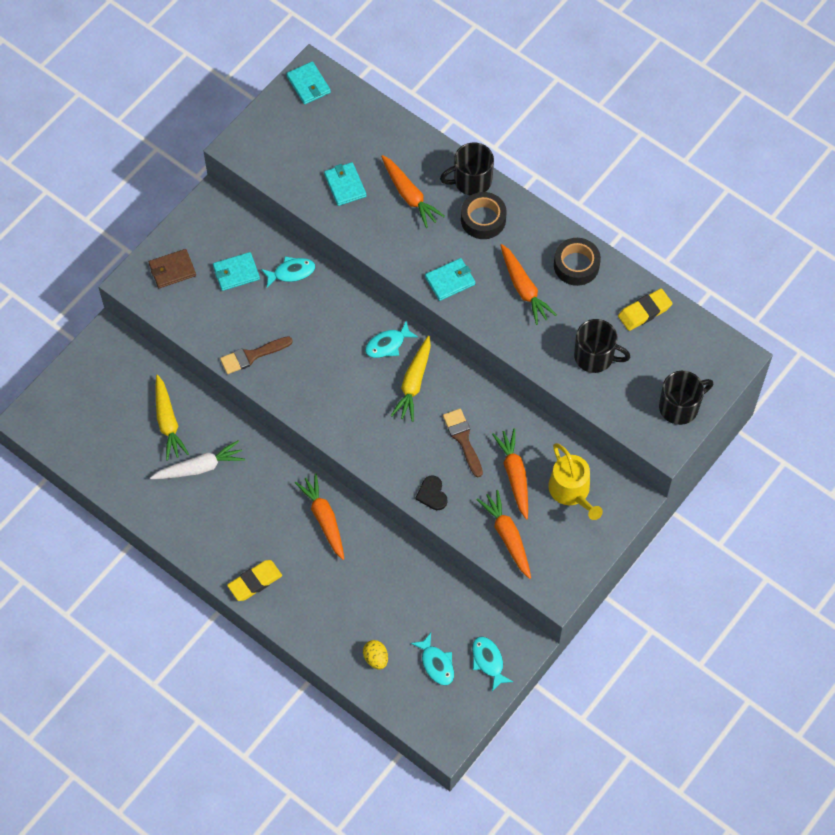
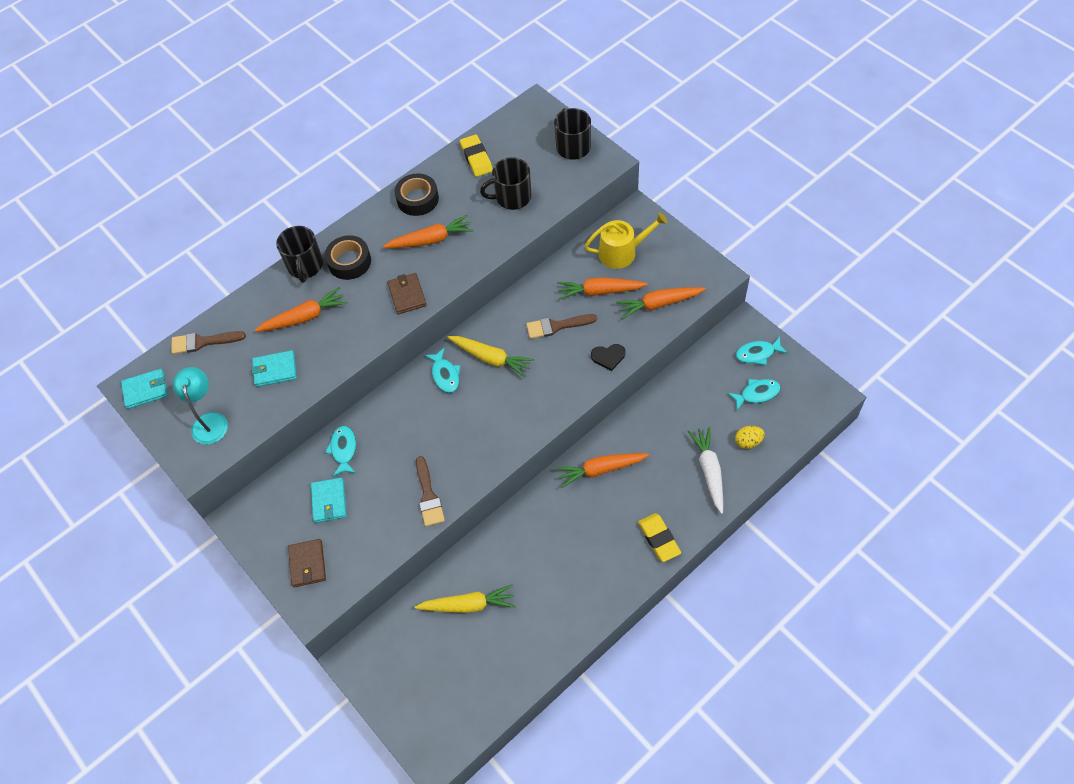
camera: 75 degrees left, 5 degrees down
(199, 467) = (526, 578): white carrot -> white carrot (709, 471)
(282, 146) = (209, 421): none -> turquoise lamp
(367, 116) = (203, 342): none -> brown brush
(450, 281) = (407, 295): turquoise wallet -> brown wallet
(595, 356) = (512, 197): black mug -> black mug turned 135 degrees counterclockwise

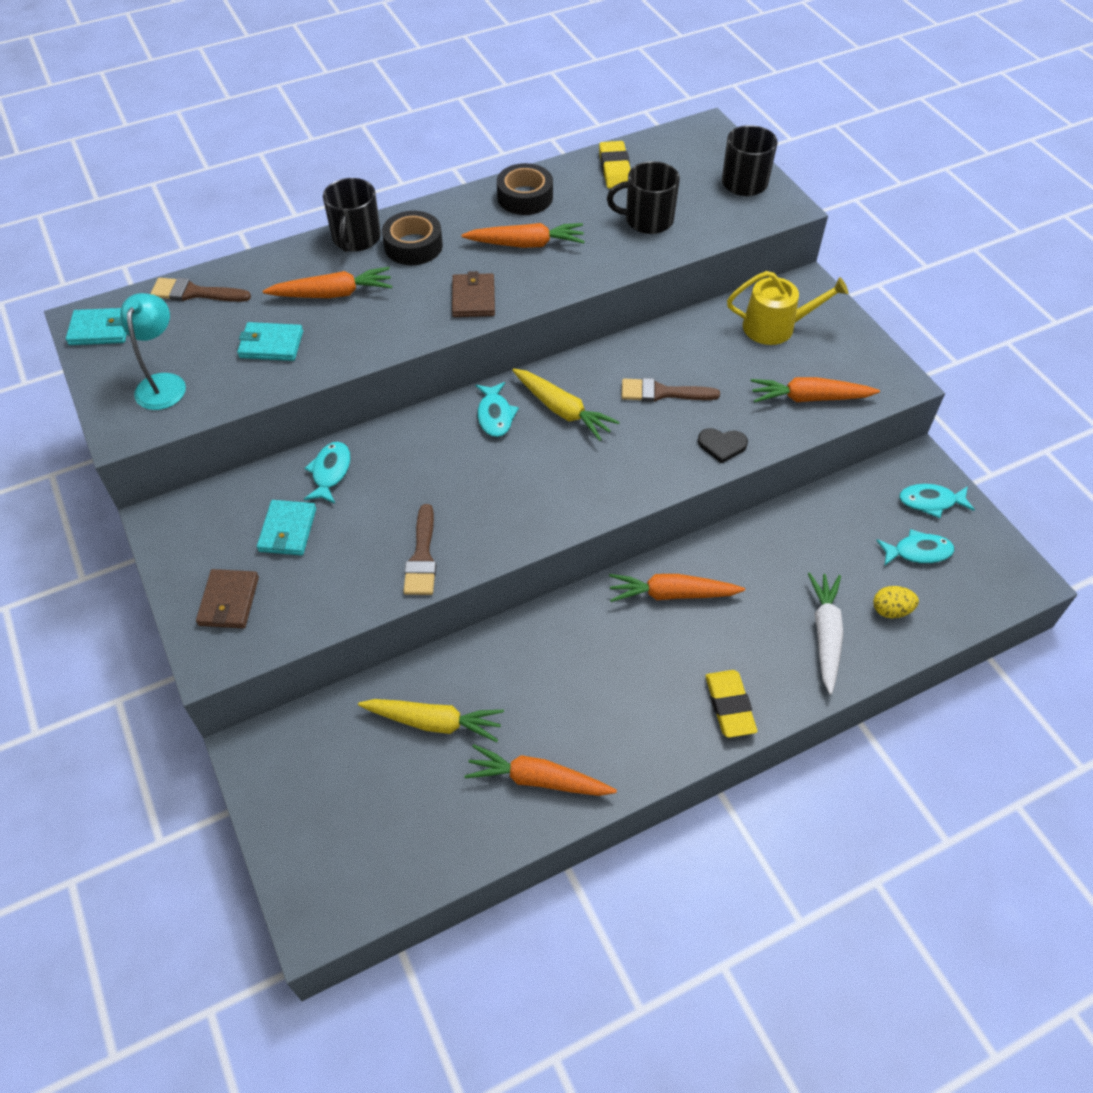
camera: 10 degrees right, 5 degrees down
(600, 291) = (732, 365): orange carrot -> orange carrot (538, 779)

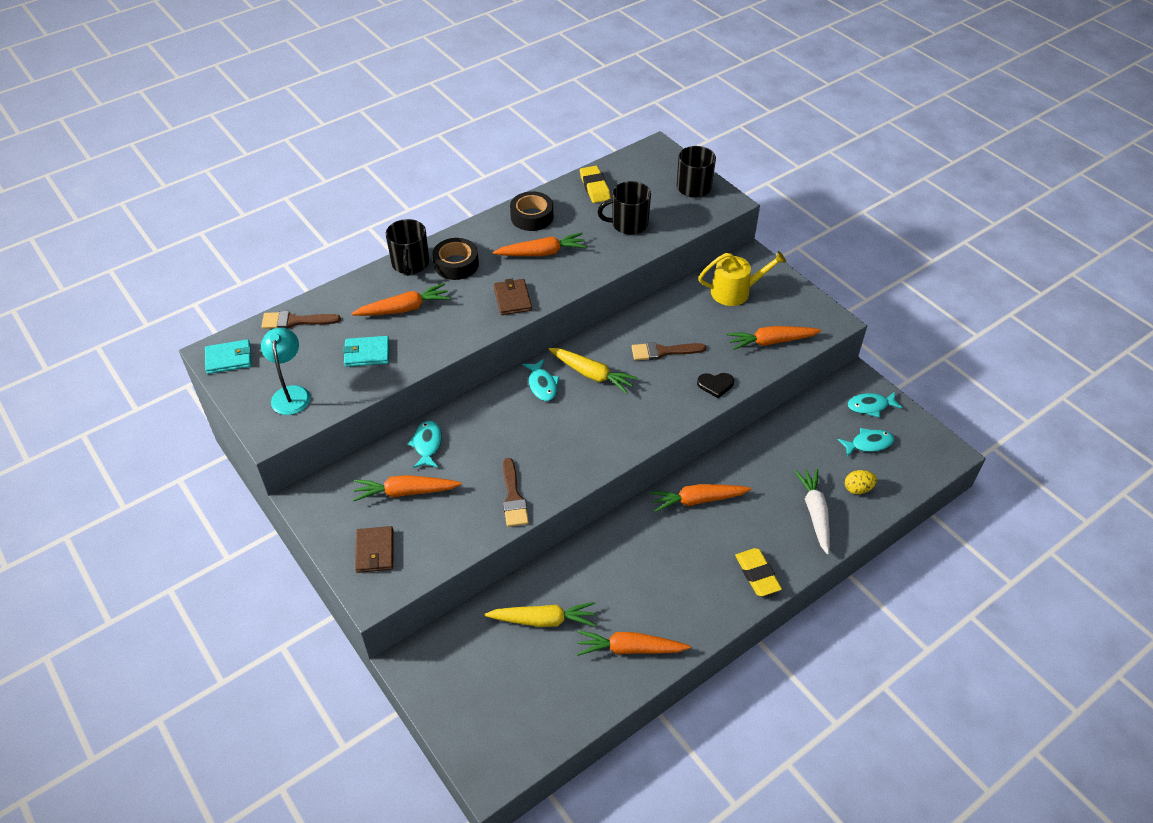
camera: 10 degrees left, 5 degrees down
(287, 530) = (406, 492): turquoise wallet -> orange carrot

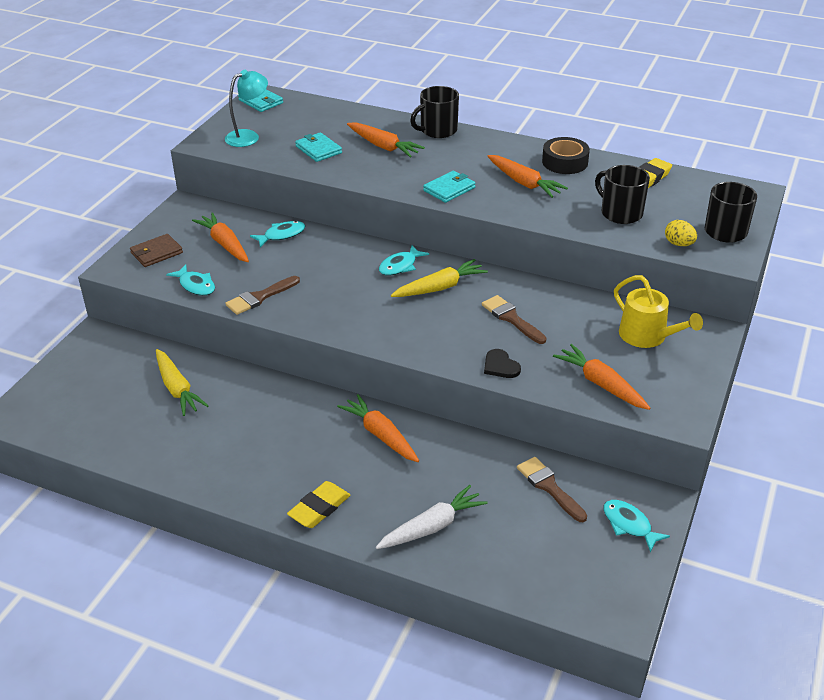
camera: 60 degrees right, 10 degrees down
(295, 321) = (323, 110): brown brush -> brown brush (549, 487)
(456, 264) = (461, 149): black tape -> none
(512, 299) = (449, 189): brown wallet -> turquoise wallet
(591, 374) = (439, 287): yellow carrot -> yellow carrot turned 120 degrees counterclockwise
(630, 649) = (178, 451): orange carrot -> none
(858, 489) = (495, 551): yellow egg -> yellow egg (679, 244)
(868, 444) = (570, 541): turquoise fish -> turquoise fish (196, 285)

